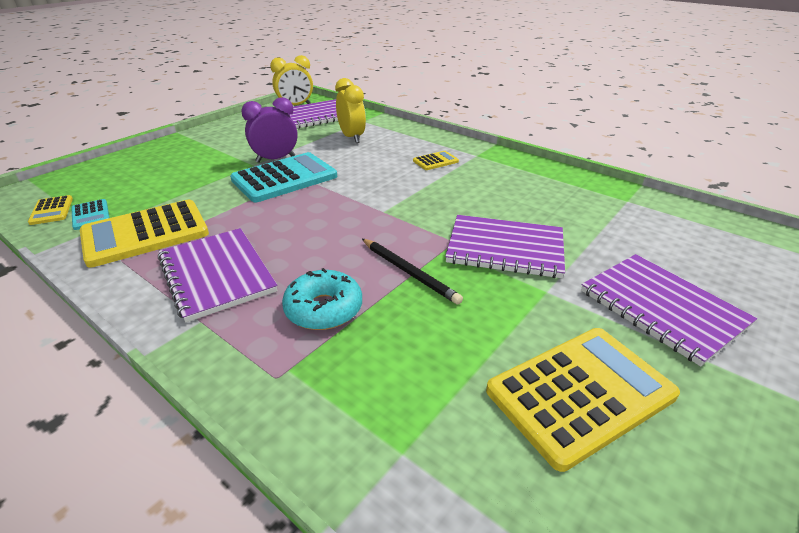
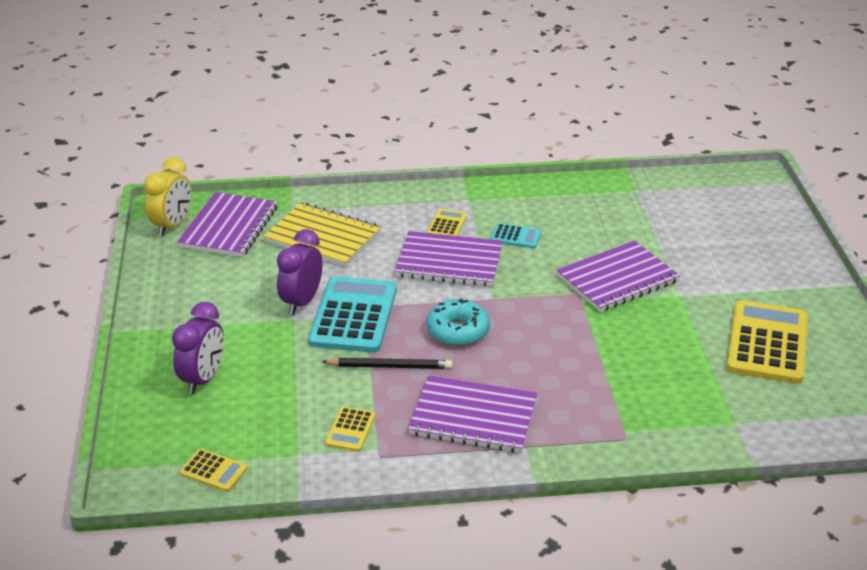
camera: 45 degrees left, 0 degrees up
(91, 215) = (262, 450): turquoise calculator -> turquoise calculator (515, 236)
(145, 233) = (350, 430): yellow calculator -> yellow calculator, size x0.47
(155, 168) = (203, 379): none -> purple clock
(324, 309) = (582, 389): turquoise donut -> turquoise donut (458, 331)
(352, 137) = (322, 237): yellow clock -> yellow notebook
(409, 272) = (589, 333): black pencil -> black pencil (390, 366)
(662, 308) = (747, 268): purple notebook -> purple notebook (449, 261)

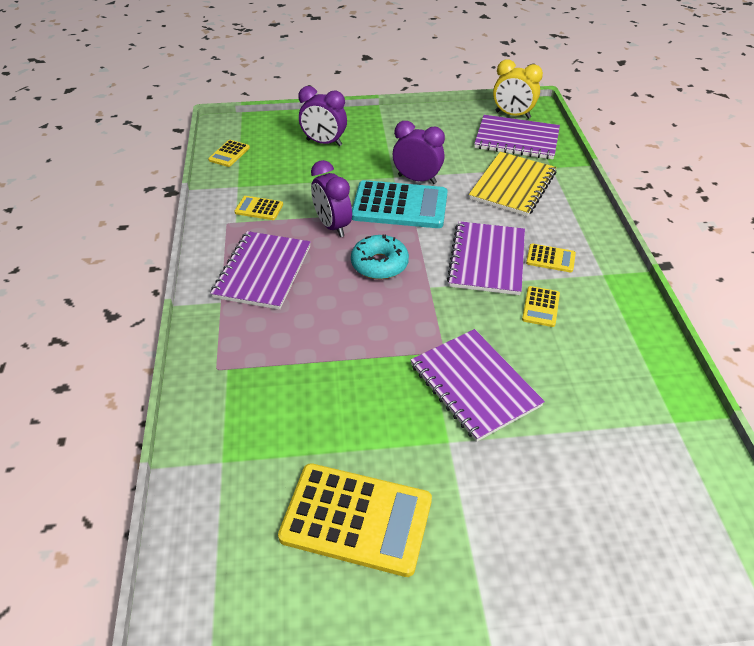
camera: 90 degrees right, 10 degrees up
(390, 366) = (332, 226): black pencil -> purple clock
(515, 236) = (541, 307): turquoise calculator -> yellow calculator

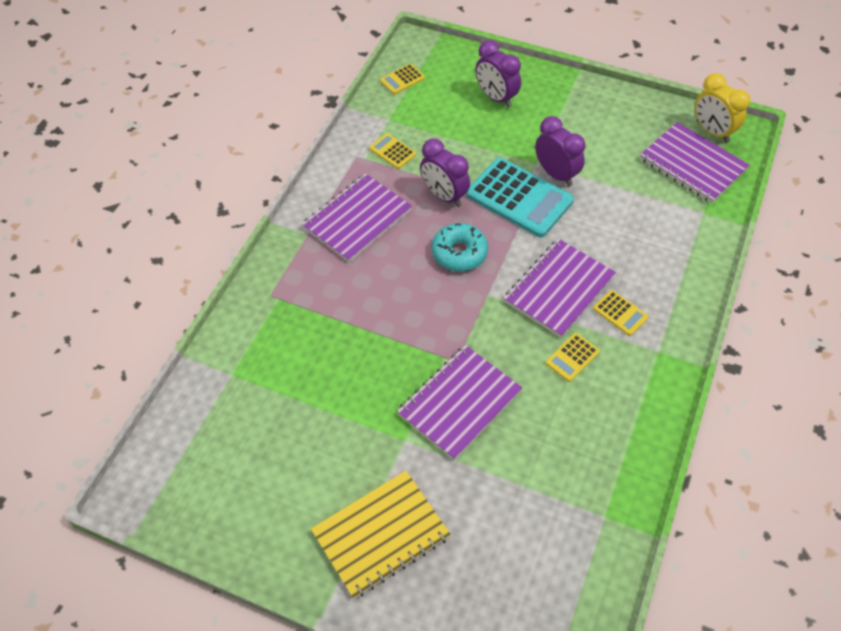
camera: 30 degrees right, 10 degrees up
(332, 226) = (444, 196): purple clock -> purple clock turned 45 degrees counterclockwise
(356, 519) = (297, 465): yellow calculator -> none
(474, 385) = (460, 403): purple notebook -> purple notebook turned 45 degrees clockwise
(512, 185) = (645, 218): yellow notebook -> yellow notebook (381, 534)

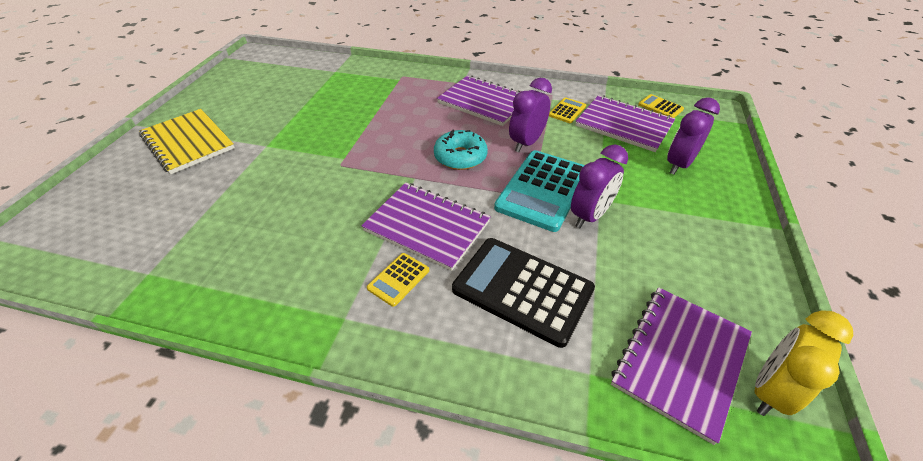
camera: 80 degrees right, 10 degrees down
(460, 403) = (296, 170): purple notebook -> purple notebook (624, 125)
(572, 357) = (339, 240): yellow calculator -> none
(634, 234) = (522, 290): none -> black calculator

